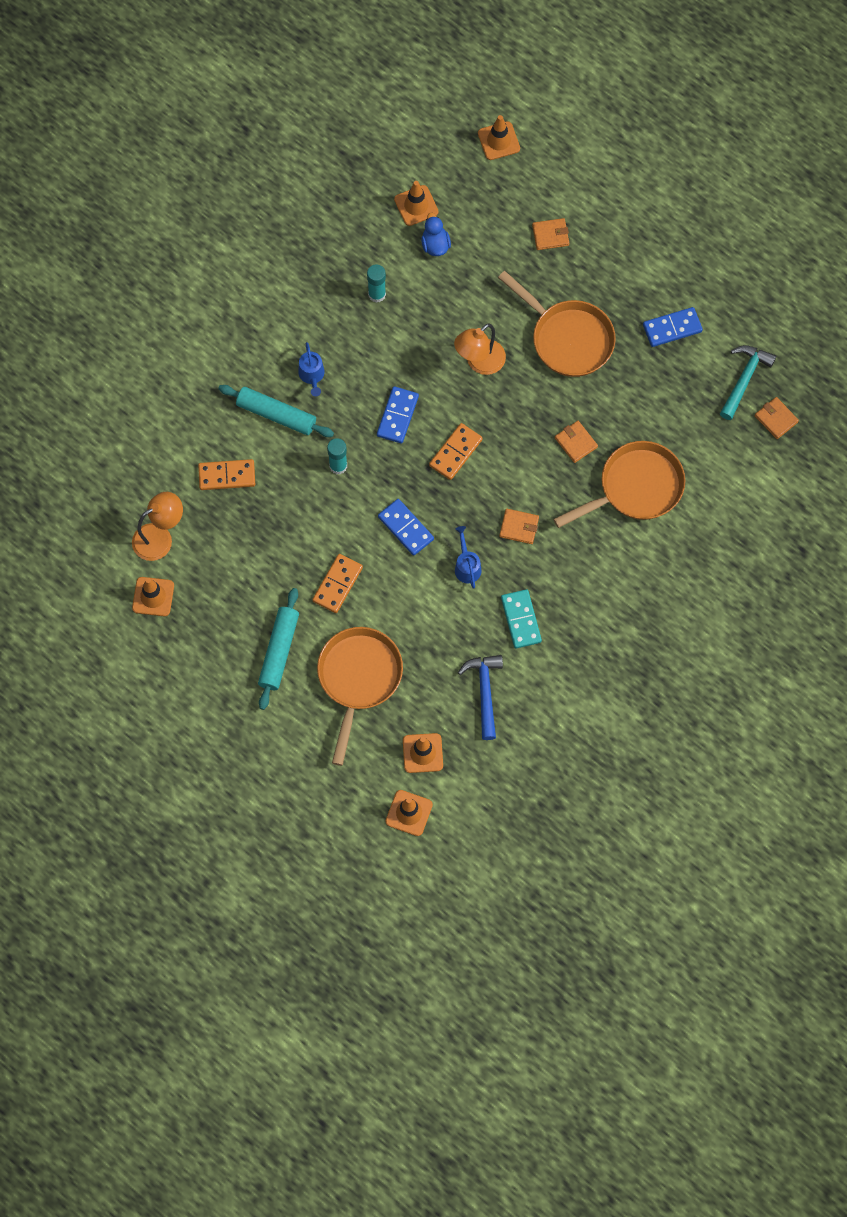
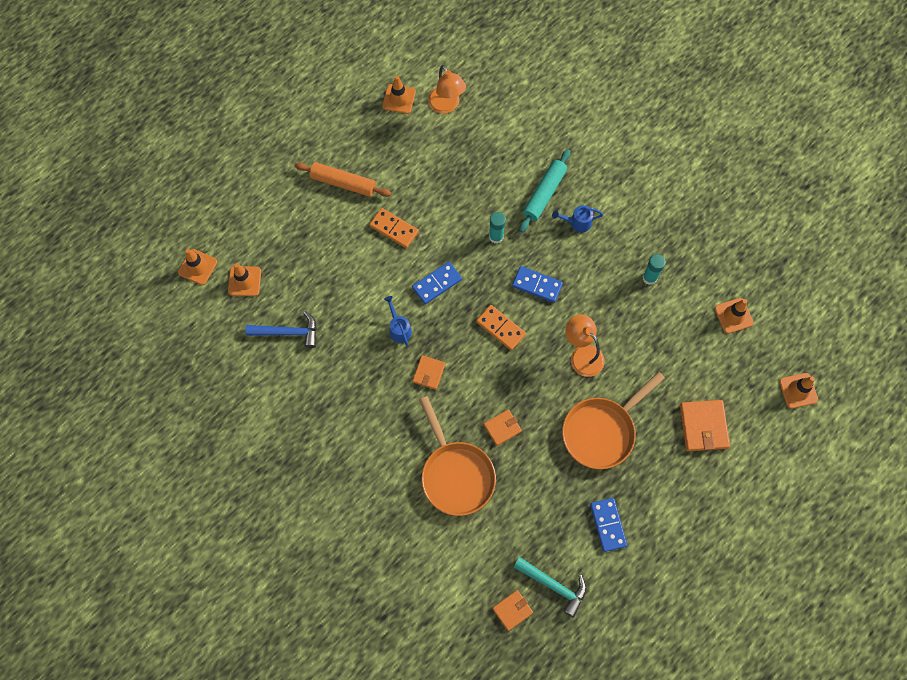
camera: 95 degrees right, 0 degrees up
(227, 476) = (494, 155): orange domino -> none
(279, 651) = (343, 183): turquoise rolling pin -> orange rolling pin
(358, 679) = (313, 238): orange pan -> none
(435, 245) = (695, 328): blue duck -> none
(467, 566) = (399, 328): blue watering can -> blue watering can turned 105 degrees counterclockwise
(521, 620) = (346, 367): turquoise domino -> none
(550, 235) = (703, 426): orange wallet -> orange wallet, size x1.65

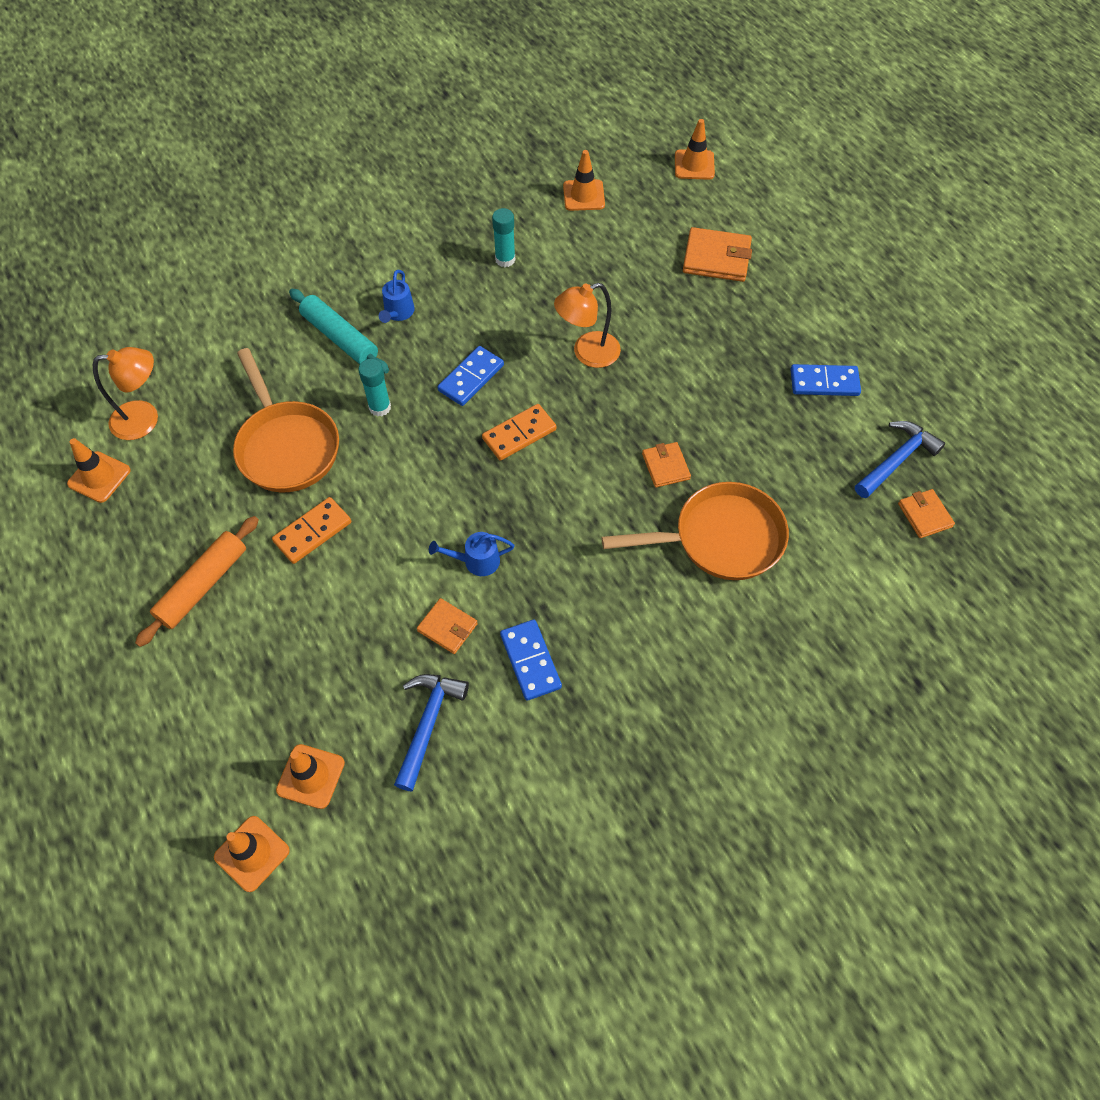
camera: 75 degrees left, 10 degrees down
(429, 373) = (558, 538): orange wallet -> orange wallet (447, 627)
(437, 284) = (423, 496): blue domino -> blue domino (530, 661)
(553, 585) = (896, 460): turquoise hammer -> blue hammer
(601, 431) = (698, 358): orange pan -> orange pan (287, 447)

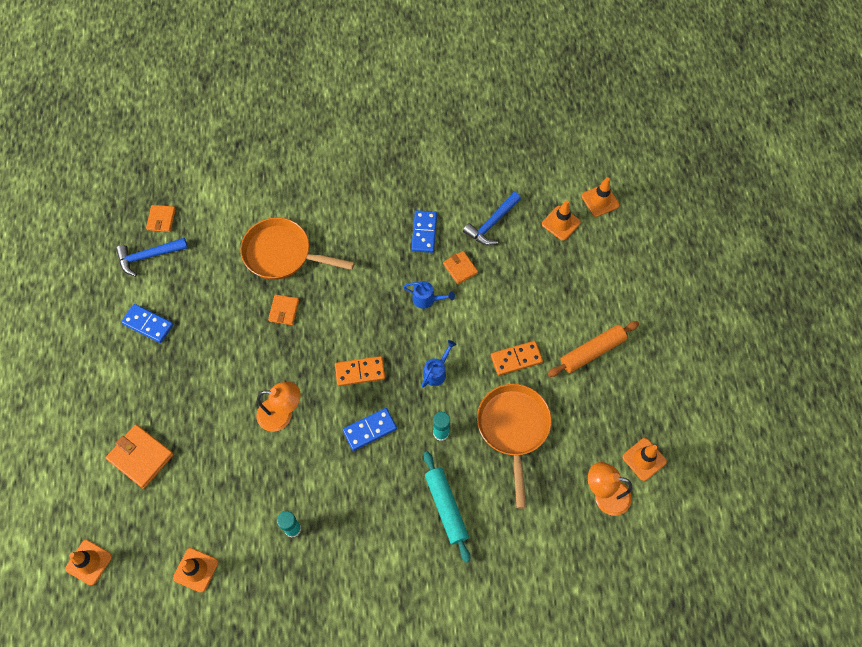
camera: 155 degrees left, 5 degrees up
(398, 313) = (395, 512): blue watering can -> blue watering can (437, 372)

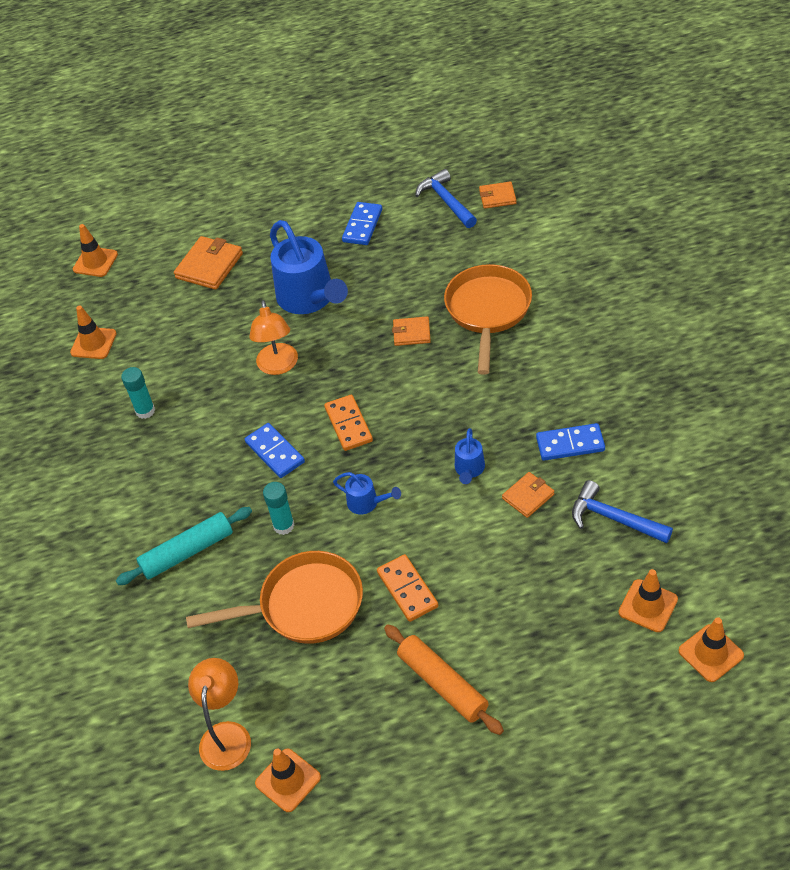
camera: 85 degrees right, 15 degrees down
(216, 379) = (310, 299): none -> blue watering can

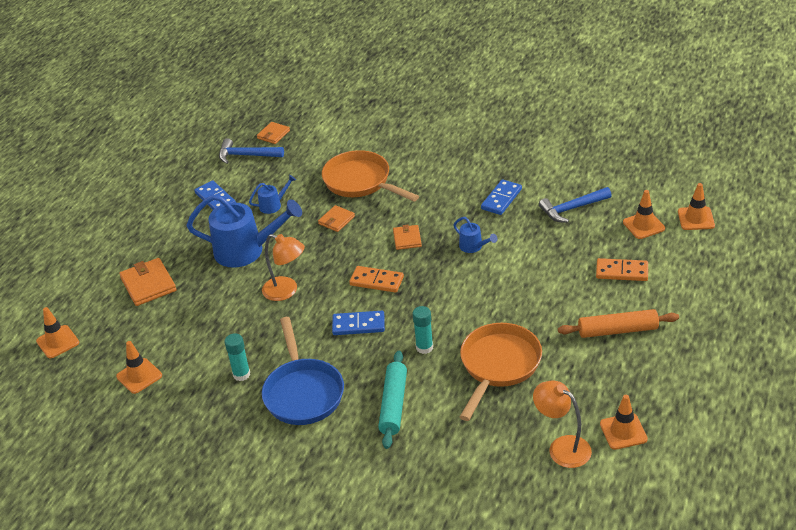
camera: 55 degrees left, 10 degrees down
(154, 471) = (303, 392): none -> blue pan
(367, 503) = (449, 301): blue watering can -> blue watering can (273, 205)
(407, 589) = (534, 314): orange domino -> orange domino (622, 272)
(528, 496) = (520, 233): orange wallet -> orange wallet (407, 239)

